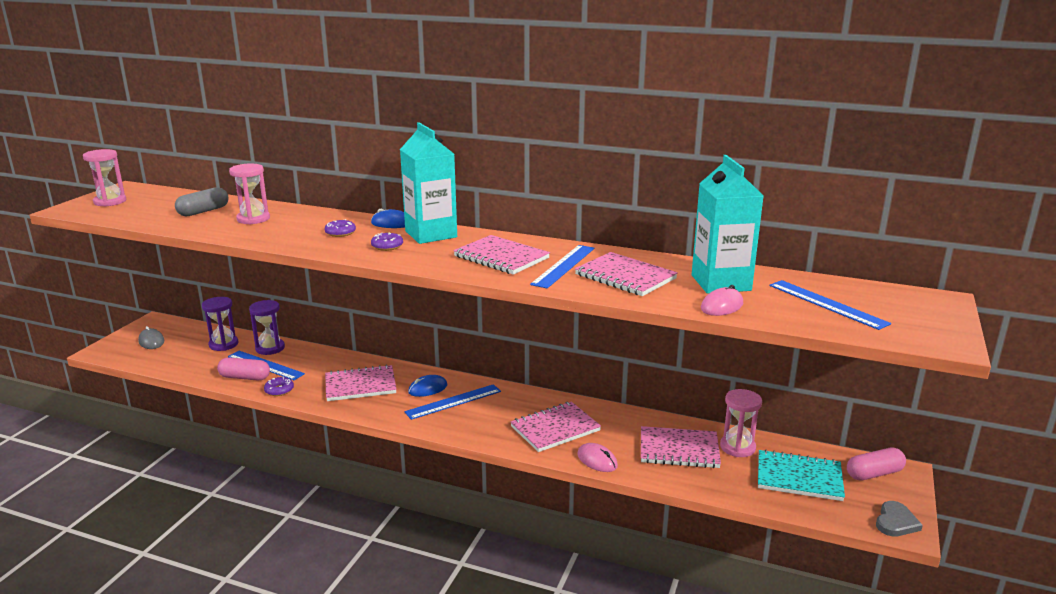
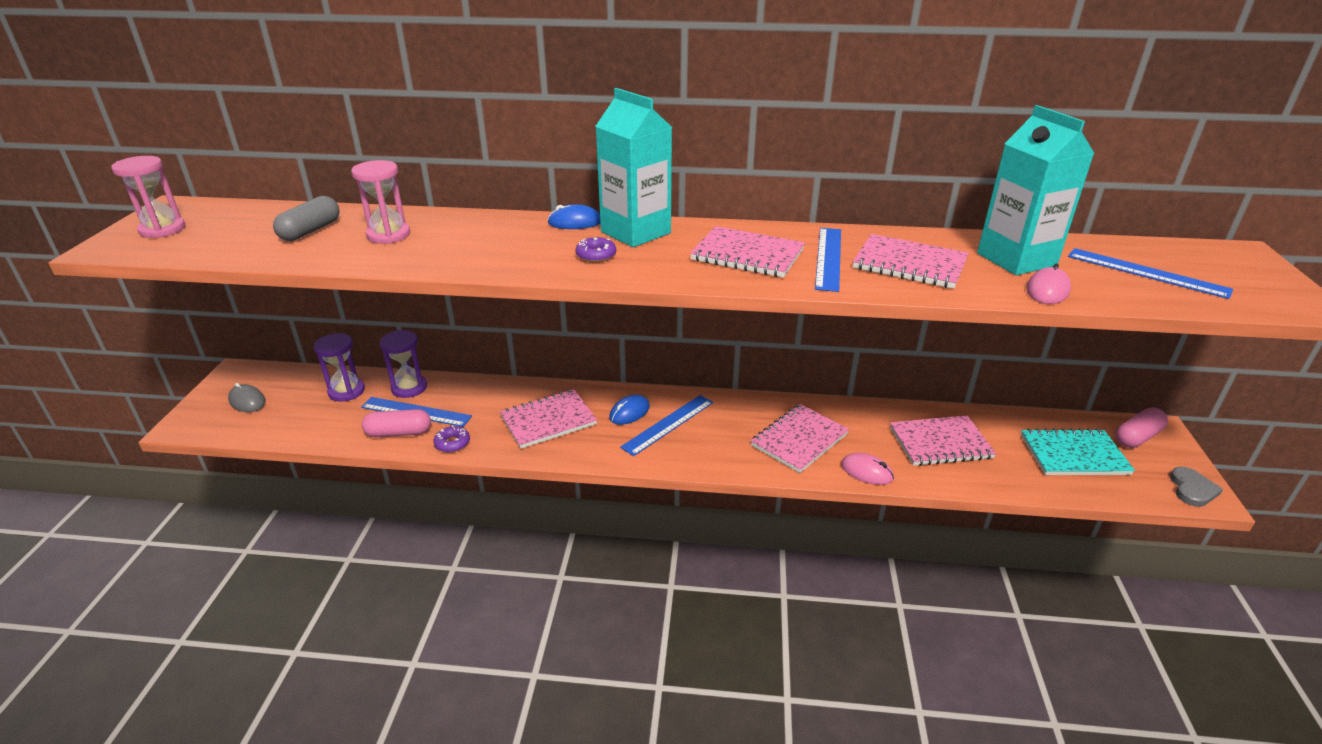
camera: 15 degrees left, 10 degrees up
(340, 233) = (520, 243): purple donut -> none
(737, 447) = (994, 429): pink hourglass -> none

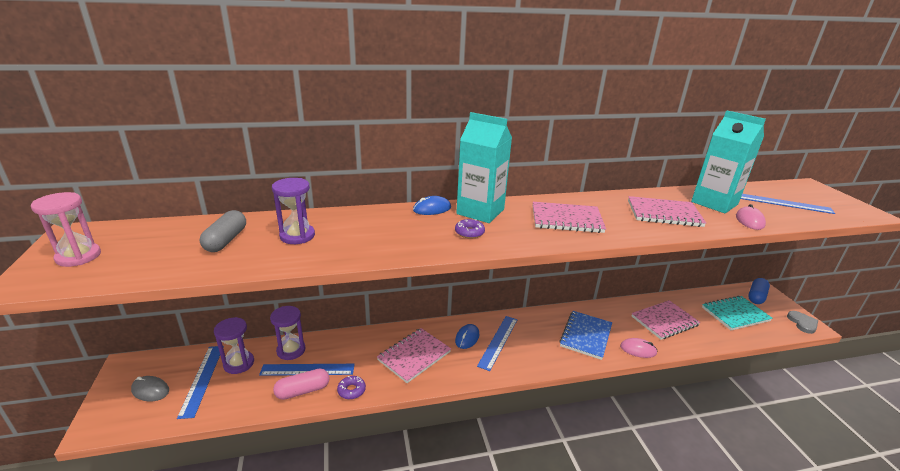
camera: 20 degrees left, 5 degrees down
(388, 235) = (297, 236): pink hourglass -> purple hourglass
(799, 440) = (586, 336): pink notebook -> blue notebook
(828, 258) = (615, 215): blue ruler -> blue ruler (202, 379)
(1137, 437) = (756, 296): pink capsule -> blue capsule

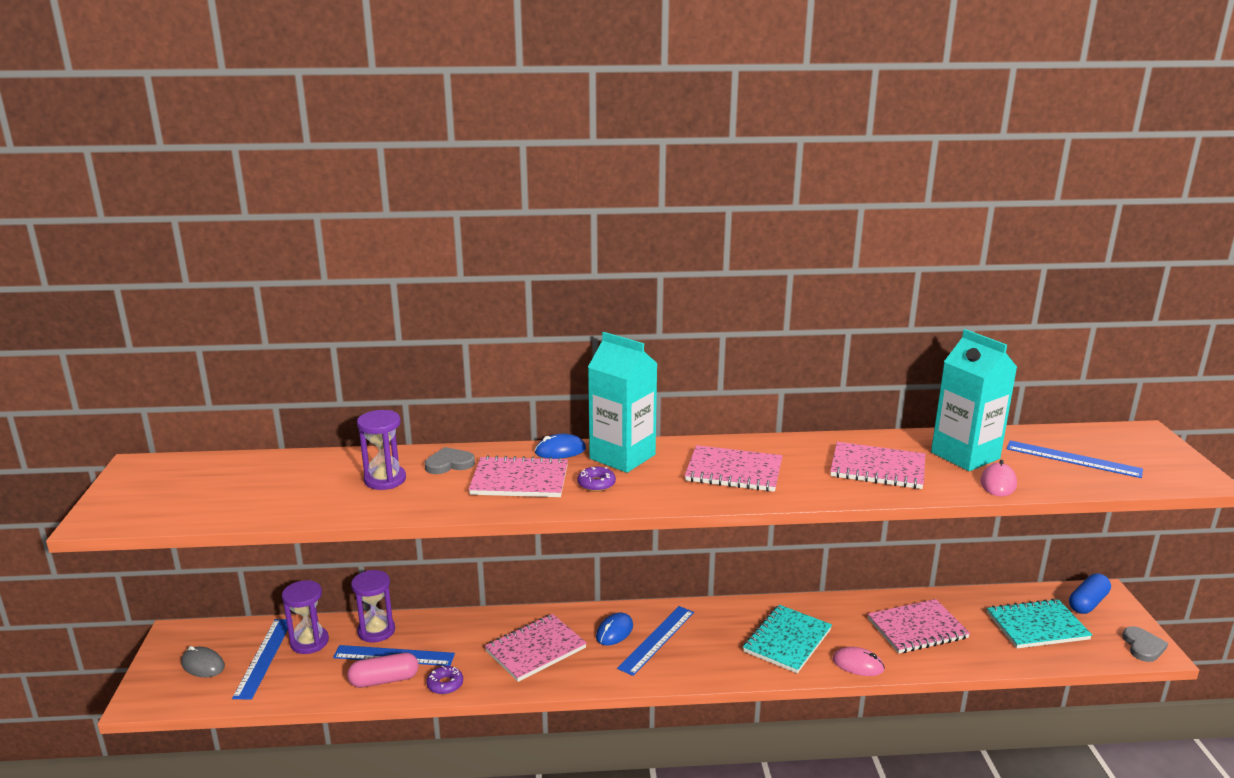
camera: 10 degrees right, 5 degrees down
(78, 256) = (145, 493): pink hourglass -> none
(226, 240) = (303, 482): grey capsule -> none
(348, 221) = (449, 464): none -> grey heart
(408, 232) = (519, 480): none -> pink notebook
(586, 336) = (787, 641): blue notebook -> turquoise notebook

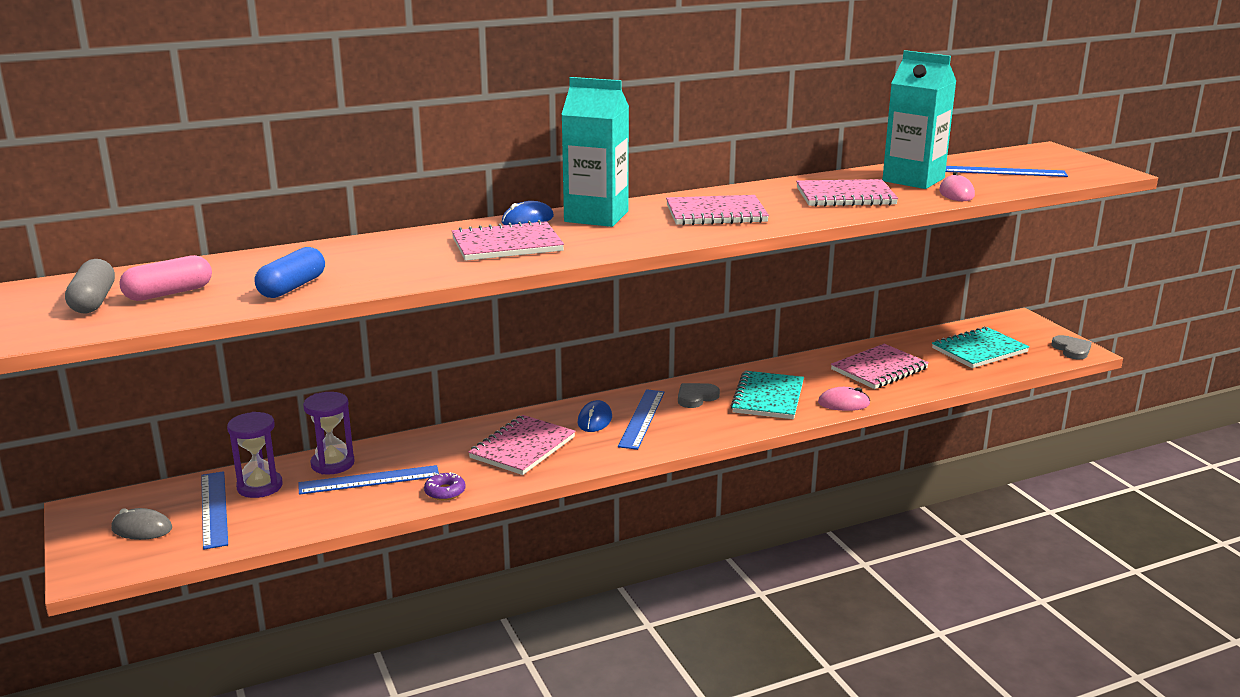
camera: 20 degrees left, 0 degrees up
(164, 489) = (93, 301): none -> grey capsule
(384, 680) = (373, 501): pink capsule -> pink capsule (169, 293)
(385, 480) = (357, 262): purple hourglass -> none
(449, 464) = (417, 242): grey heart -> grey heart (696, 397)
(596, 484) = (589, 238): purple donut -> none
(1087, 603) = (1010, 327): blue capsule -> blue capsule (292, 287)

